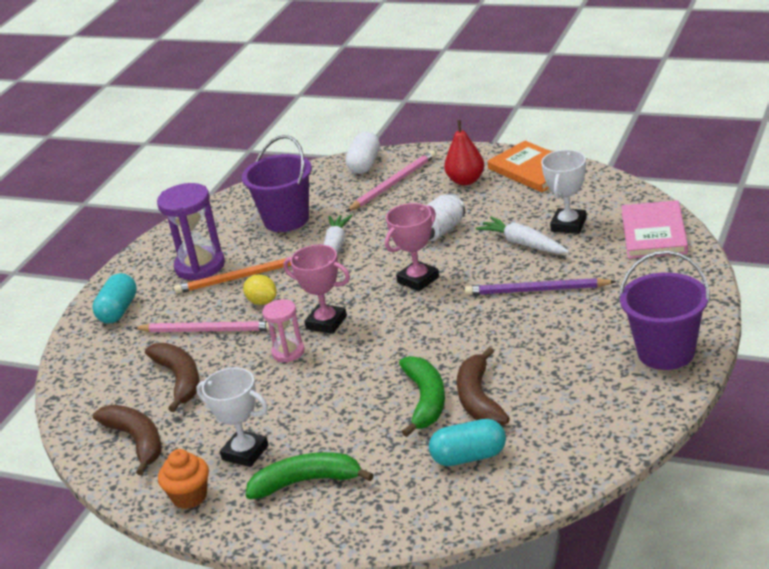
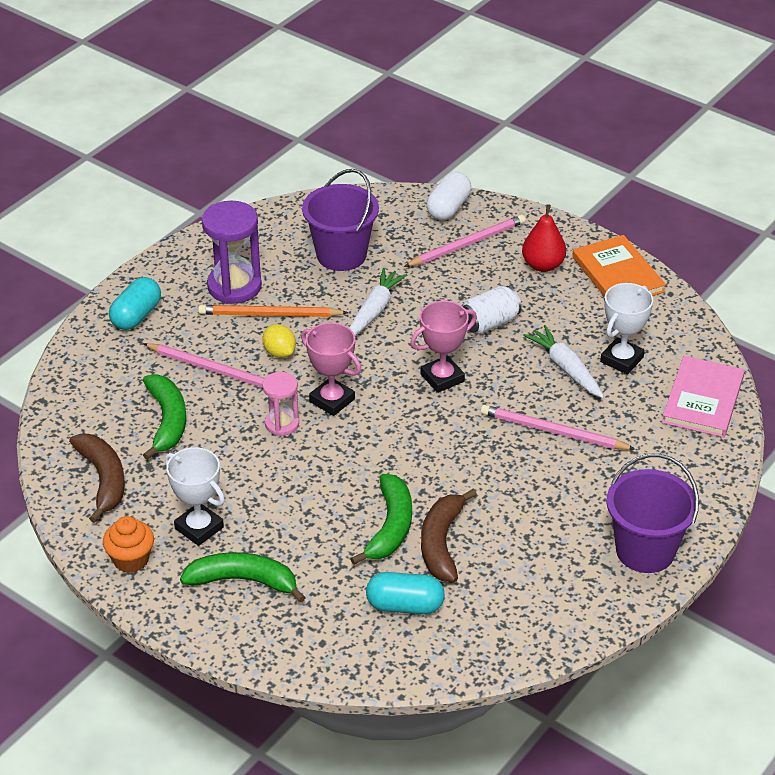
camera: 10 degrees right, 10 degrees up
(179, 380) = (167, 421): brown banana -> green banana
(536, 290) = (553, 431): purple pencil -> pink pencil

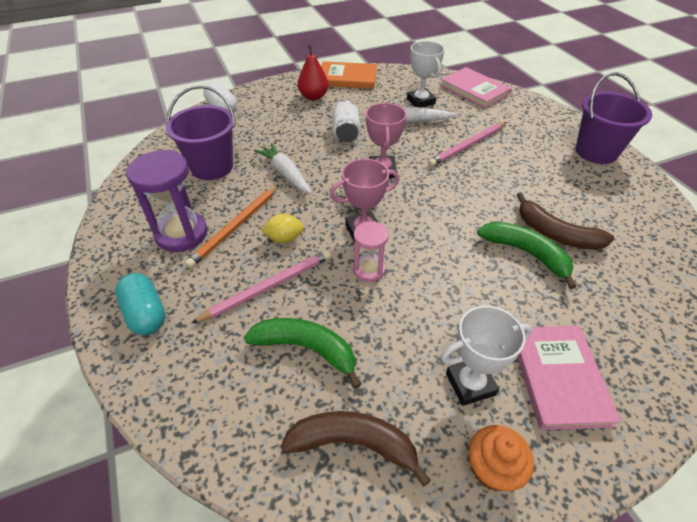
camera: 60 degrees left, 5 degrees up
(243, 581) = (558, 377): green banana -> pink book
(405, 605) = (620, 279): turquoise capsule -> none
(467, 244) = (264, 114): pink pencil -> none

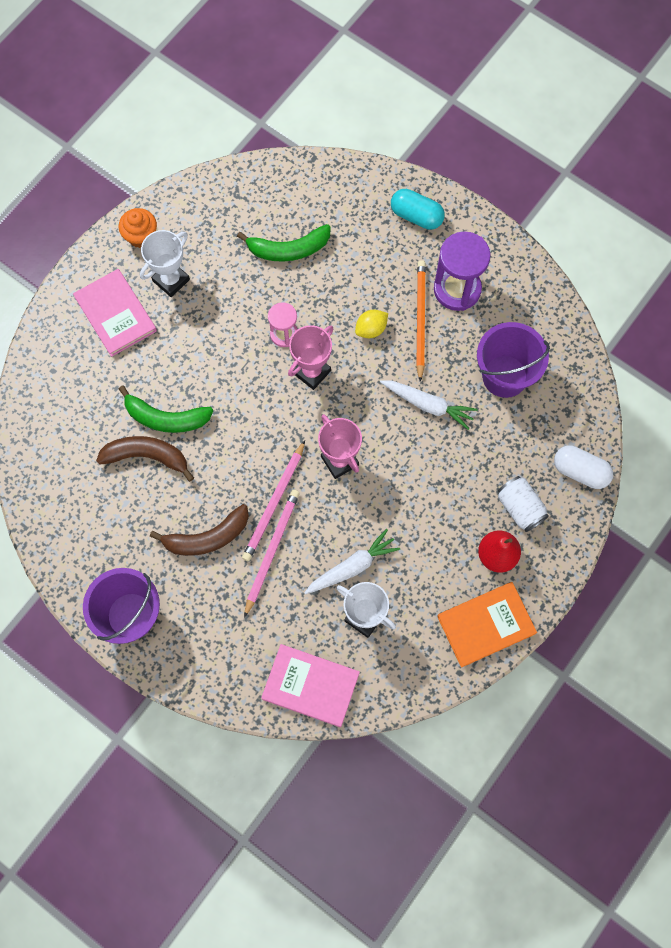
camera: 150 degrees right, 25 degrees up
(268, 287) = (349, 280): pink pencil -> pink pencil (274, 503)
(346, 133) = (412, 503): white can -> white can (520, 508)
(353, 444) = (224, 210): brown banana -> brown banana (207, 537)

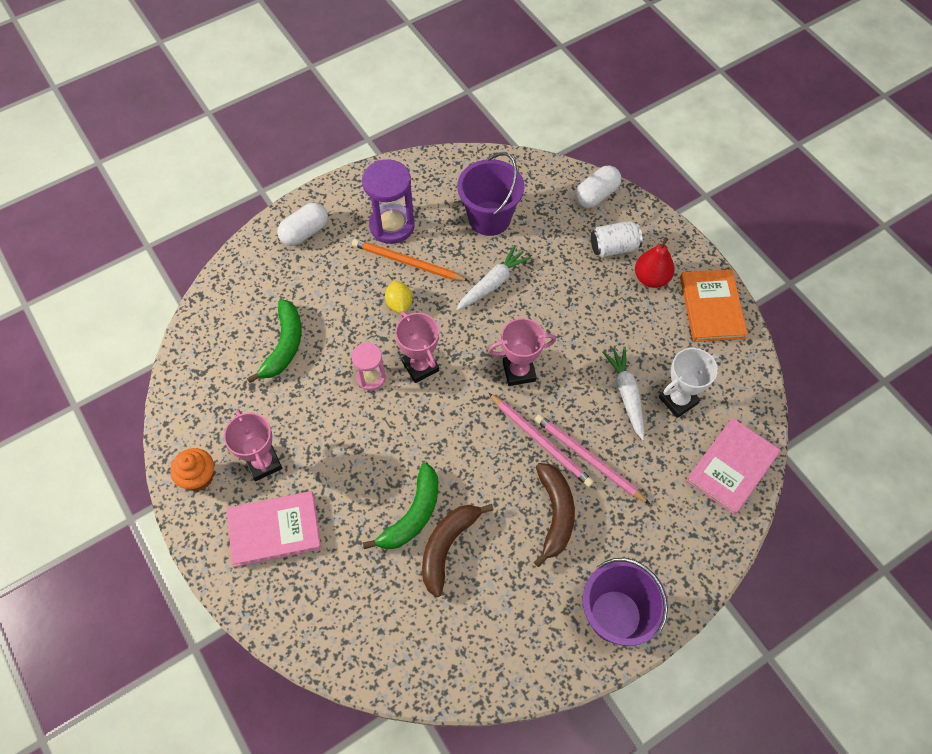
camera: 70 degrees left, 10 degrees down
(171, 280) = (263, 463): white trophy -> pink trophy
(416, 216) = (305, 232): turquoise capsule -> white capsule

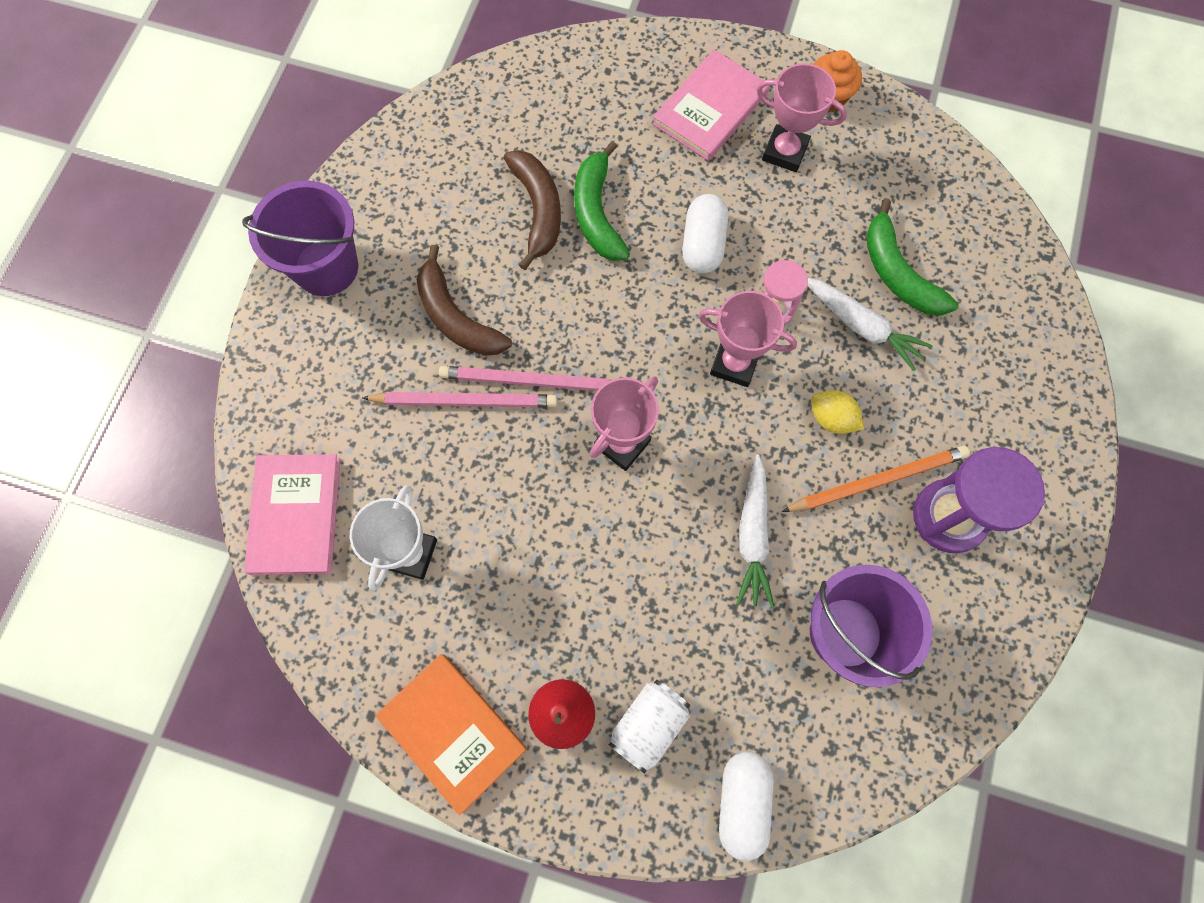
camera: 140 degrees right, 10 degrees up
(305, 232) = (1034, 421): white capsule -> white capsule (703, 244)
(626, 394) = (477, 512): white carrot -> white carrot (861, 326)

